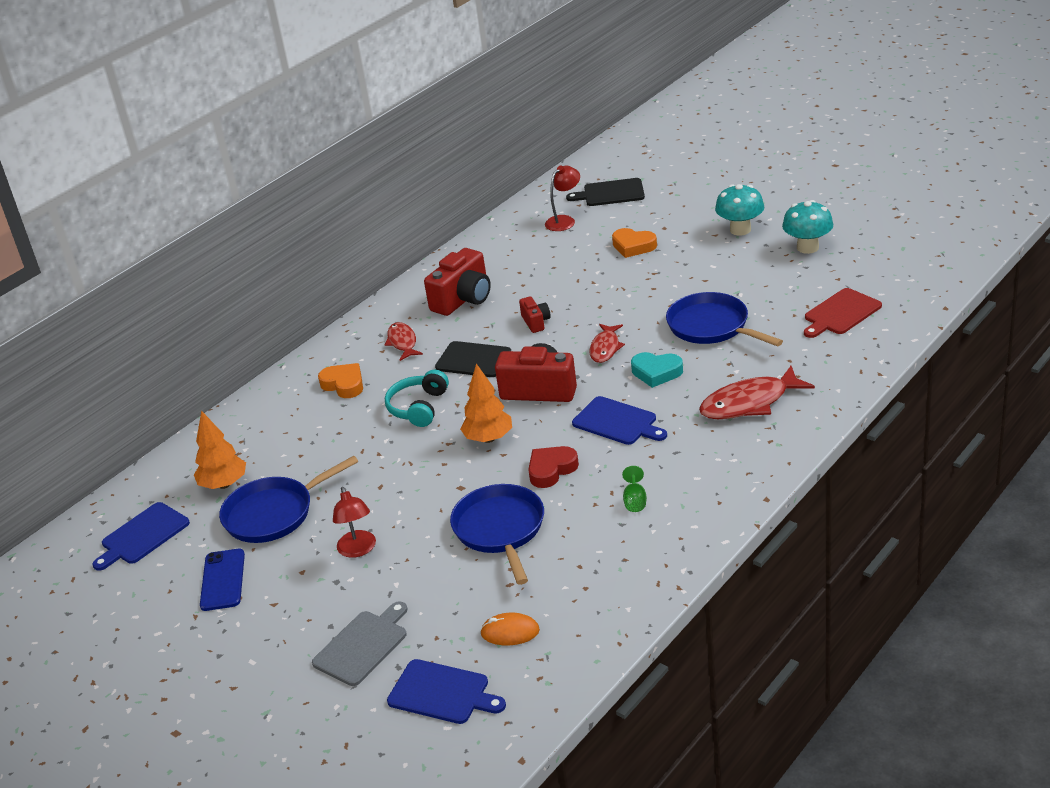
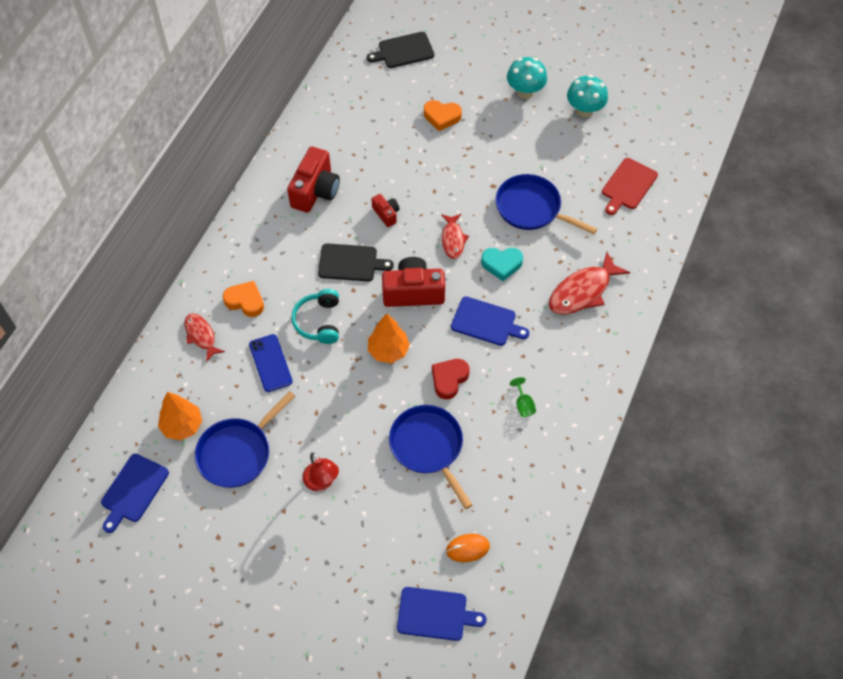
camera: 20 degrees left, 25 degrees up
(223, 580) = (221, 528): blue phone -> blue phone (270, 363)
(363, 646) = (359, 578): grey cutting board -> none
(402, 342) = (279, 247): red fish -> red fish (201, 336)
(564, 220) = (373, 88): red lamp -> none

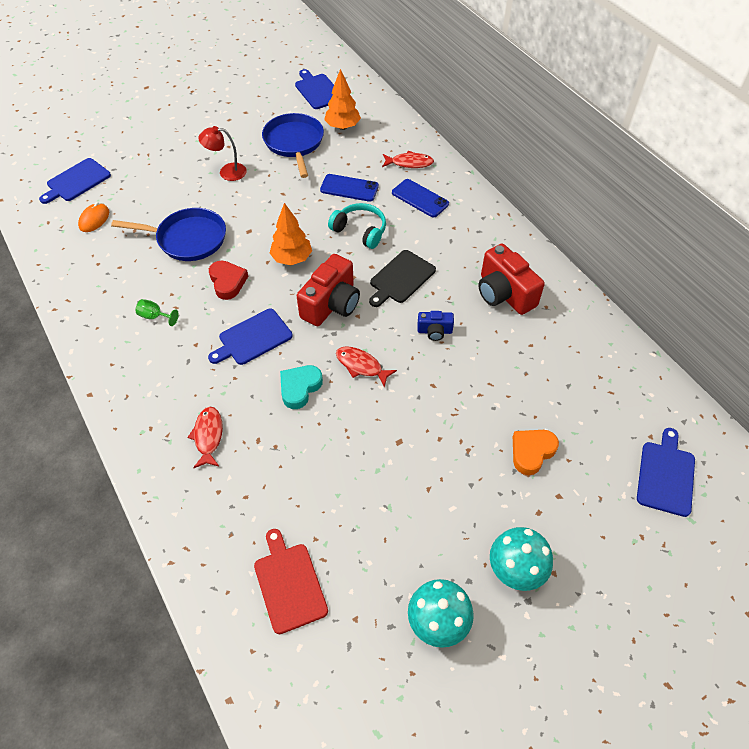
camera: 125 degrees right, 5 degrees down
(245, 301) = (420, 198): orange heart -> blue phone
(386, 214) = (434, 331): red camera -> blue camera
(403, 51) = (666, 475): black cutting board -> blue cutting board
(531, 208) = (341, 458): blue pan -> none
(583, 291) = (208, 436): red fish -> red fish, size x0.61

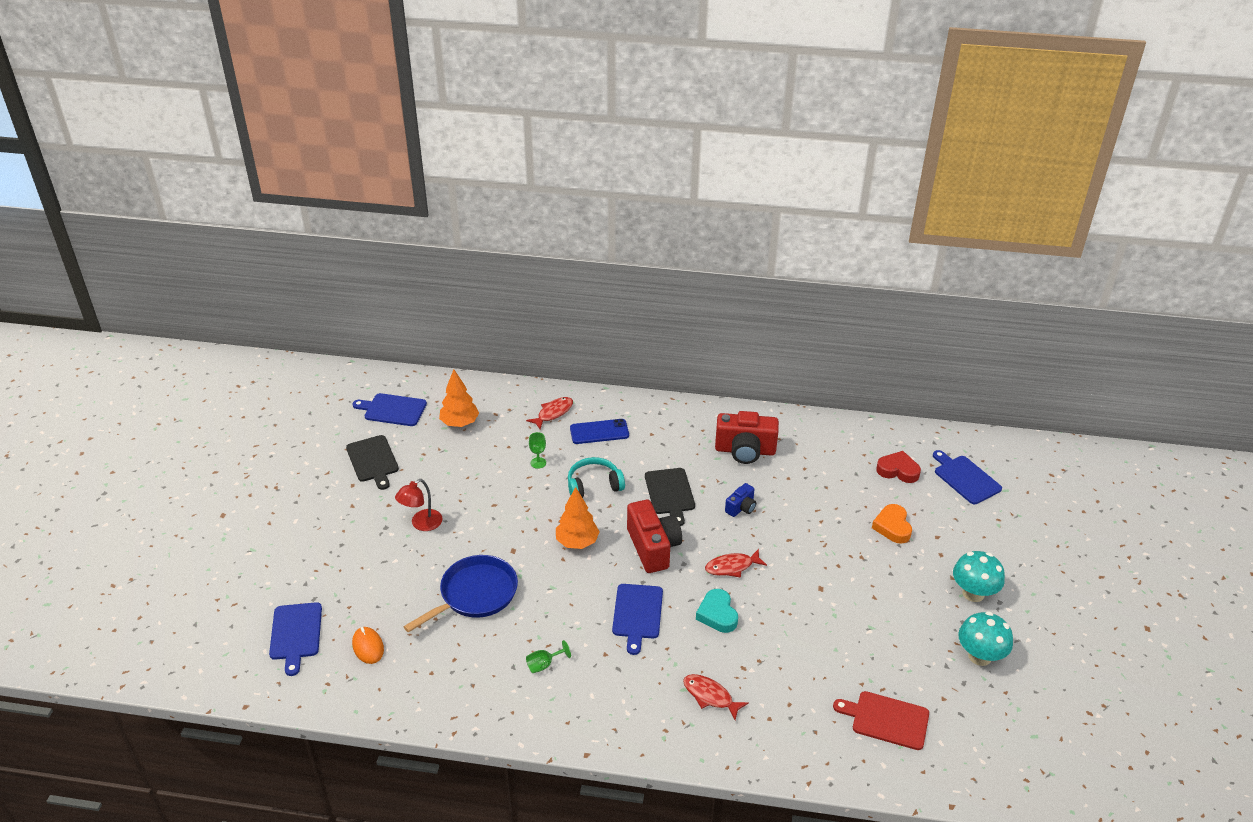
camera: 50 degrees left, 15 degrees down
(227, 282) = (557, 596): red heart -> red heart (898, 470)
(261, 113) = (373, 460): none -> black cutting board
(294, 143) = (441, 462): blue pan -> none
(349, 188) = (538, 463): blue phone -> green goblet

